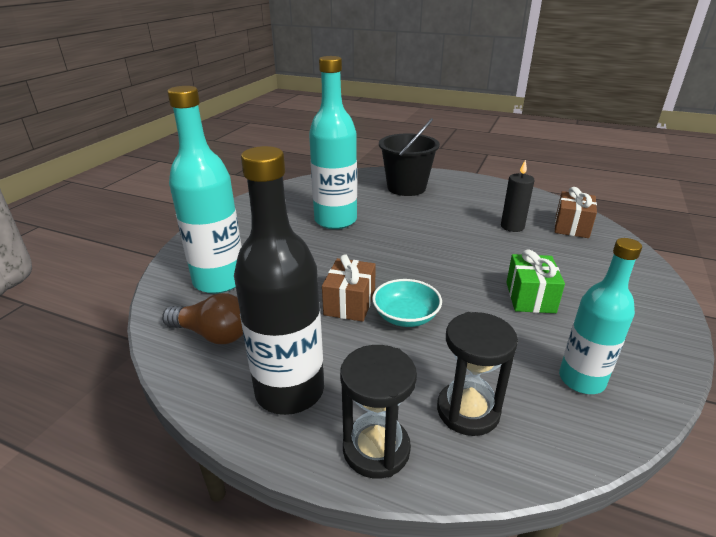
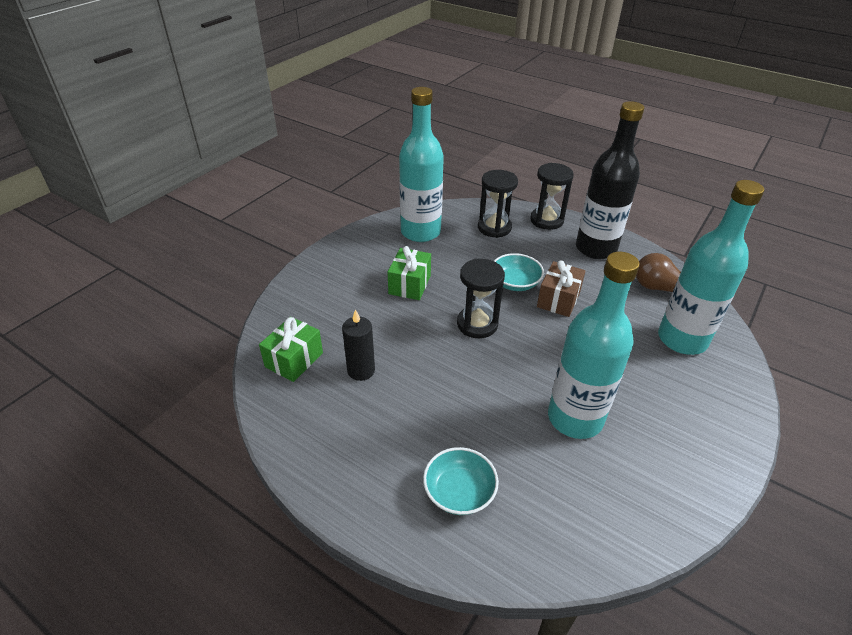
camera: 170 degrees left, 10 degrees up
(406, 187) = (459, 492): black bucket -> turquoise bowl
(433, 268) = (477, 324): none -> black hourglass
(571, 226) = (294, 360): brown gift -> green gift
(581, 380) = (420, 232): turquoise bottle -> turquoise bottle, size x1.53

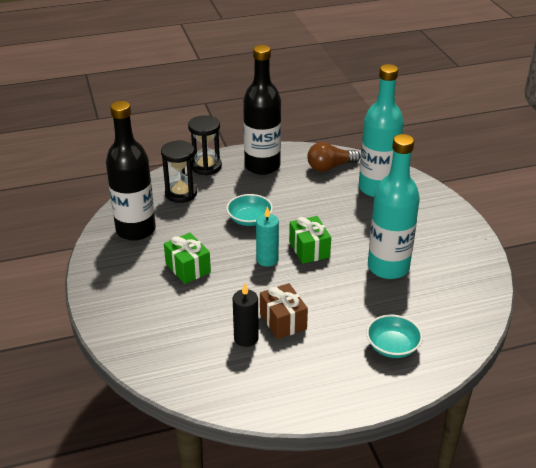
camera: 50 degrees left, 5 degrees down
(294, 360) = (194, 368): green gift -> green gift (309, 249)
(420, 232) = (136, 230): turquoise bottle -> black bottle
(477, 324) = (267, 259): black hourglass -> turquoise candle
(558, 299) = (288, 212): brown gift -> brown gift (283, 321)

